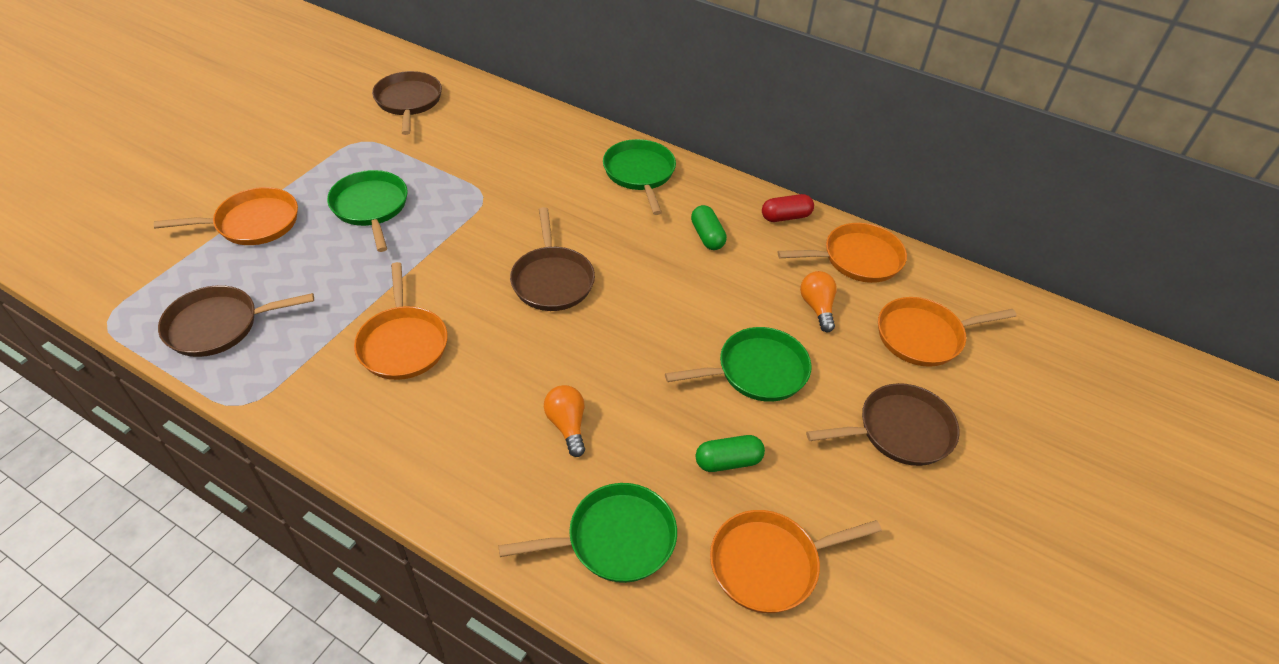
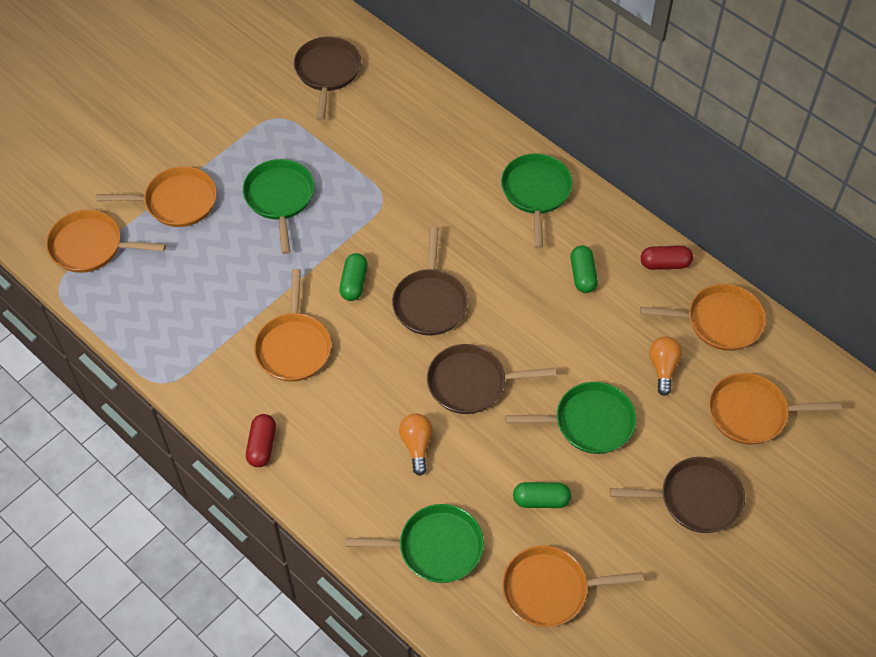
camera: 15 degrees right, 10 degrees up
(150, 276) = (91, 246): none -> orange pan
(218, 325) = (146, 305): brown pan -> brown pan (471, 383)
(375, 456) = (262, 446): none -> red capsule
(464, 273) = (354, 283): none -> green capsule

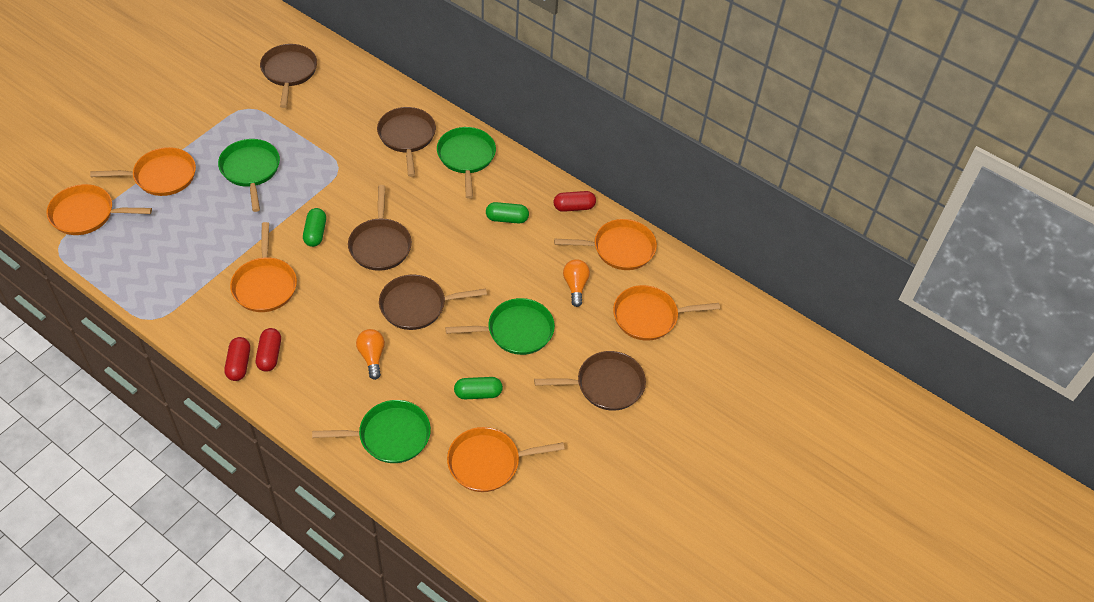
camera: 10 degrees left, 5 degrees down
(297, 436) = (270, 355): none -> red capsule
(465, 163) = (407, 137): none -> brown pan
(582, 275) = (507, 219): green capsule -> green capsule turned 75 degrees counterclockwise

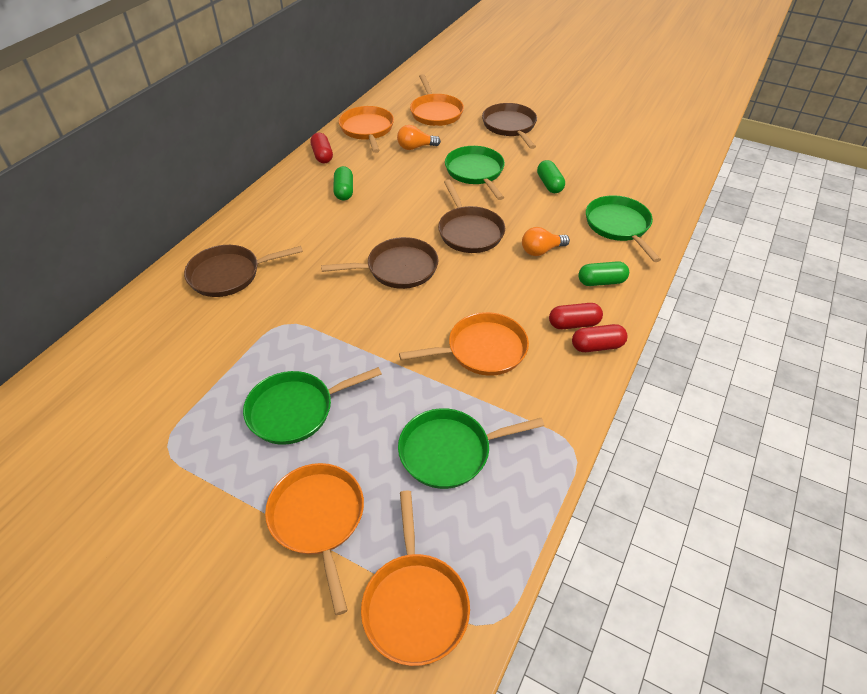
camera: 95 degrees left, 5 degrees down
(289, 72) = (90, 414): brown pan -> none
(315, 233) = (393, 323): green capsule -> green capsule (601, 282)
(466, 157) = (260, 226): green pan -> green pan (450, 451)
(488, 463) = (612, 172): orange pan -> none

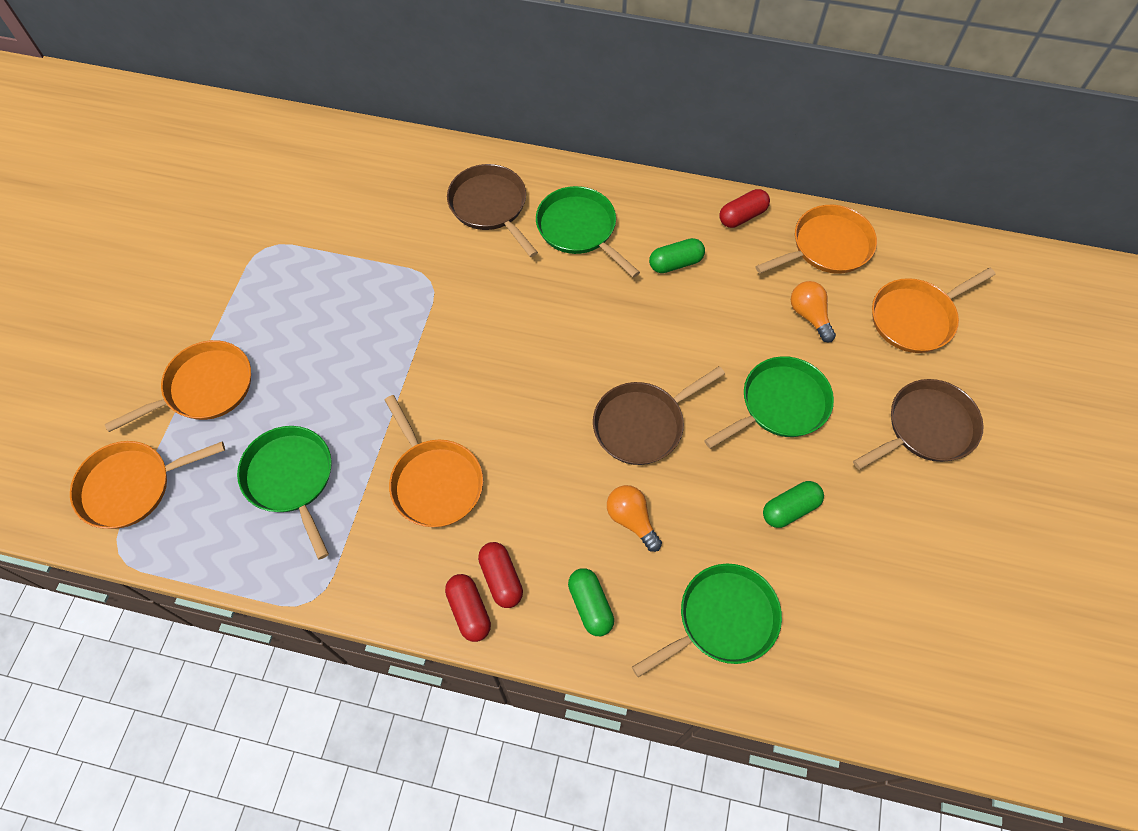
camera: 75 degrees right, 15 degrees up
(295, 410) = (320, 330): green pan -> green pan (579, 229)
(398, 268) = (546, 362): brown pan -> none

